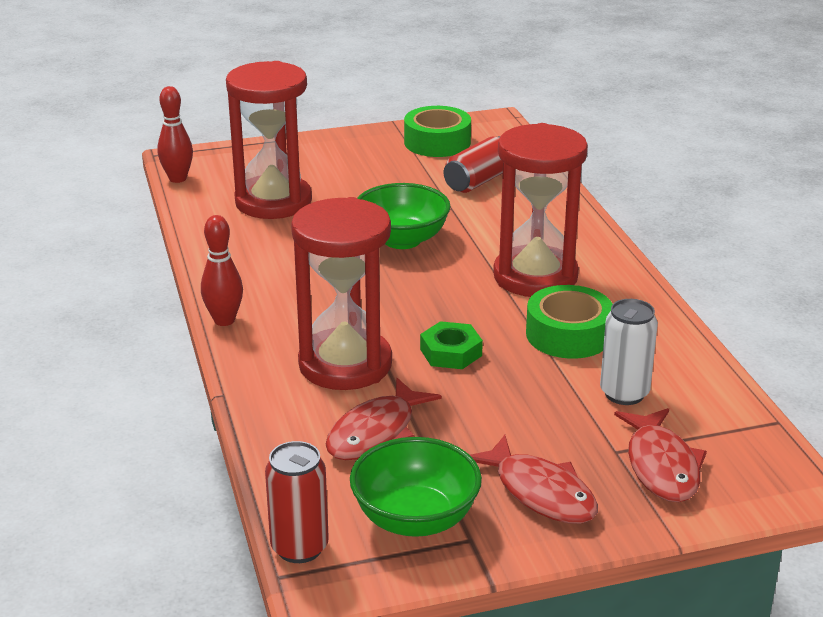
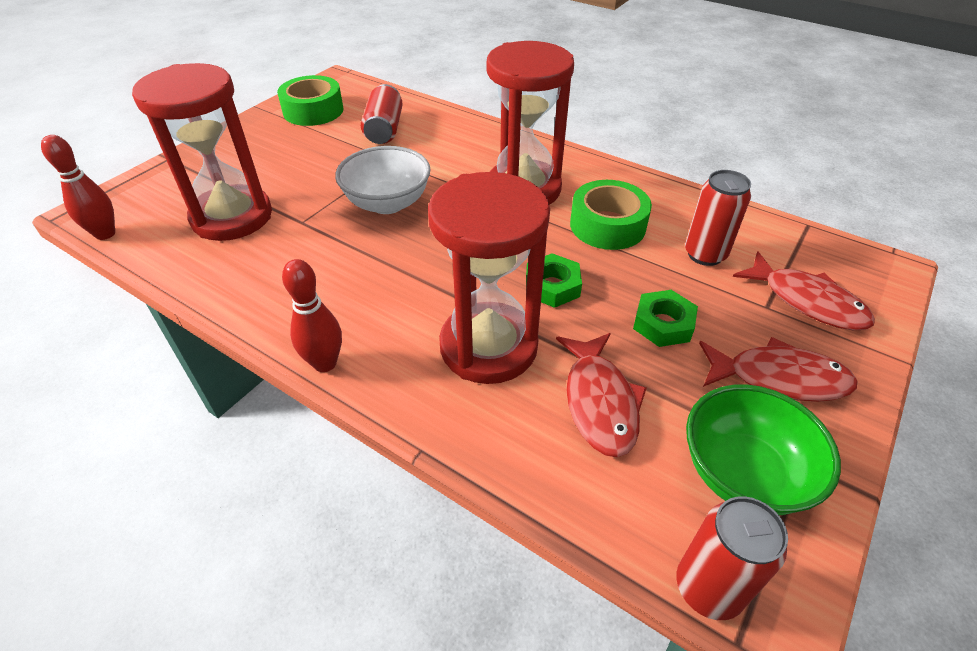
camera: 40 degrees left, 15 degrees up
(402, 240) = (387, 203): green bowl -> white bowl
(502, 417) = (663, 324): none -> green nut
(624, 393) = (705, 254): white can -> red can

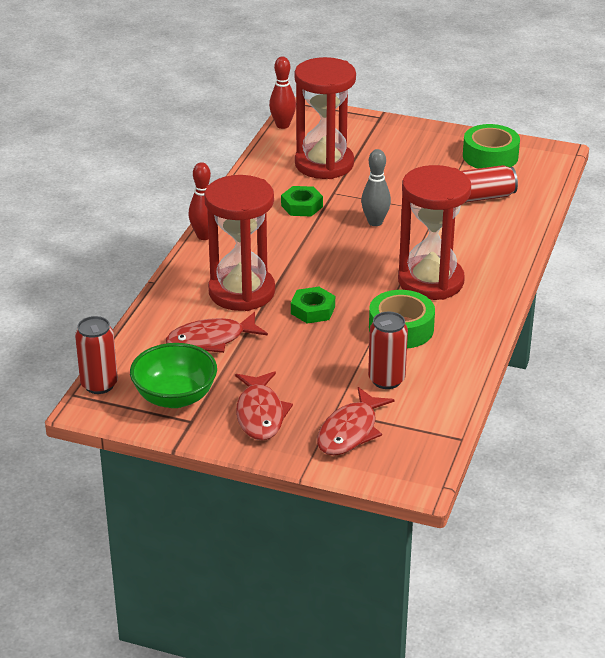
camera: 75 degrees right, 10 degrees down
(387, 203) = (375, 222): white bowl -> grey bowling pin
(663, 324) = (294, 362): green nut -> green nut (302, 206)

